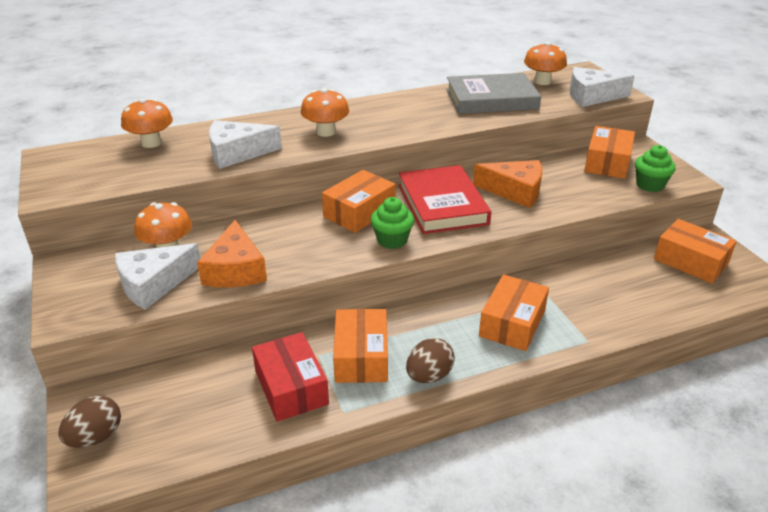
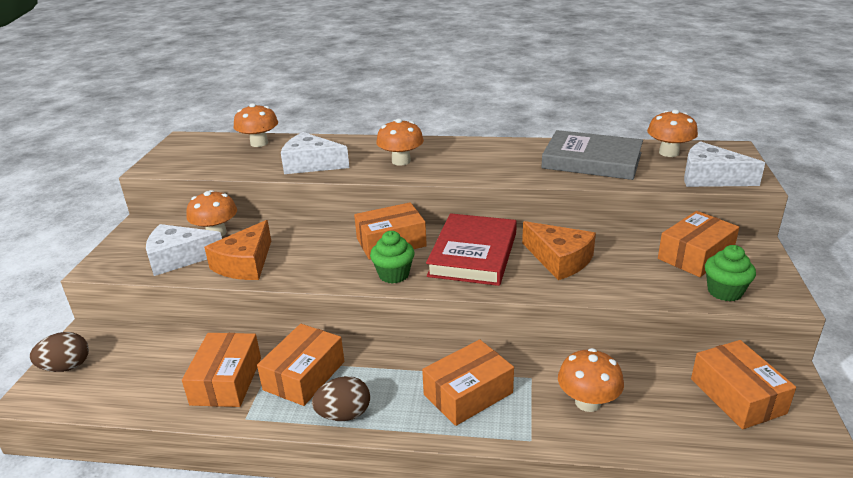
camera: 30 degrees right, 5 degrees down
(291, 387) = (226, 381): red box -> orange box
(602, 299) = (588, 402): none -> orange mushroom

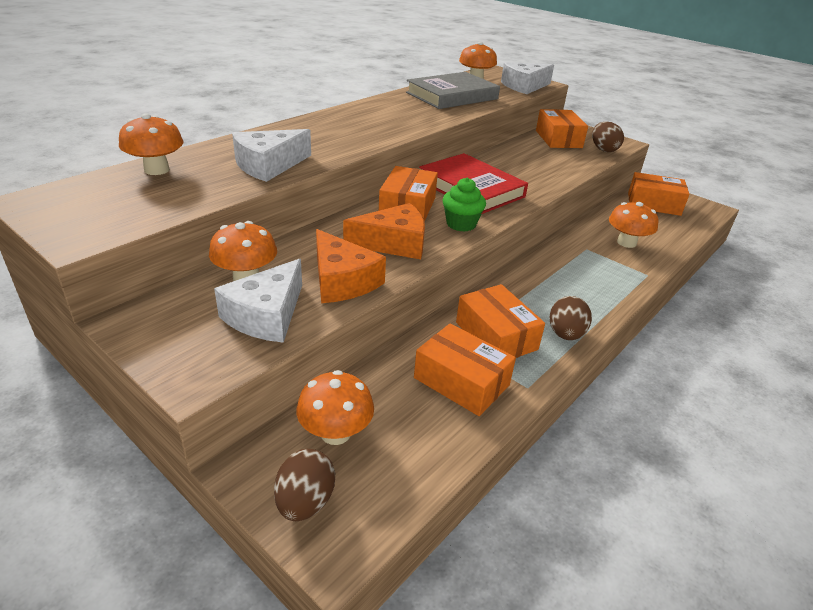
camera: 60 degrees left, 5 degrees up
(401, 161) = (338, 136): orange mushroom -> orange mushroom (335, 433)
(468, 394) = (584, 276): orange box -> none
(559, 260) = (516, 169): orange cheese -> orange cheese (393, 243)
(724, 292) = (603, 149): green cupcake -> brown egg

